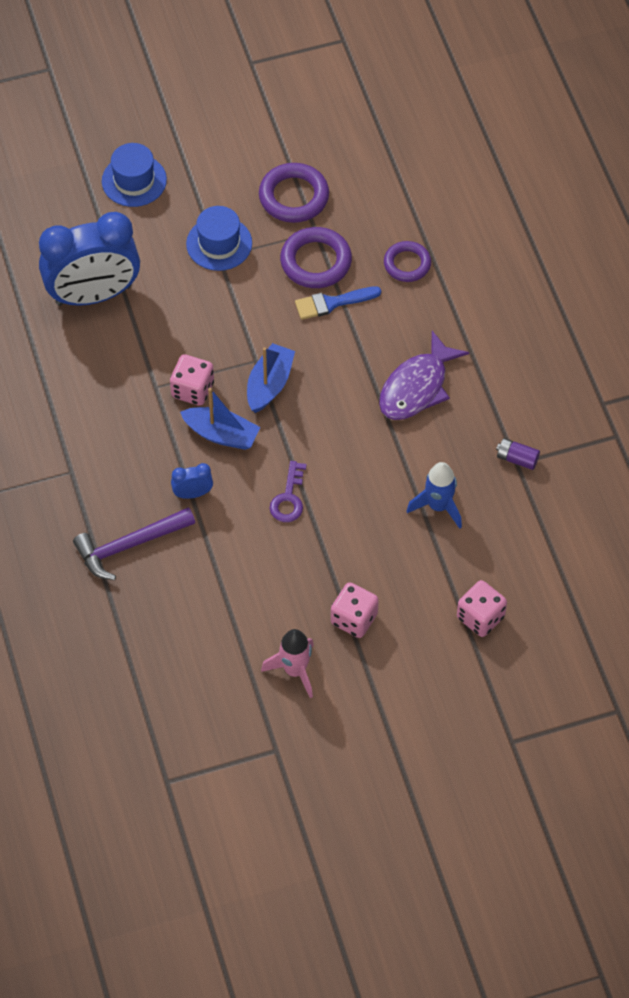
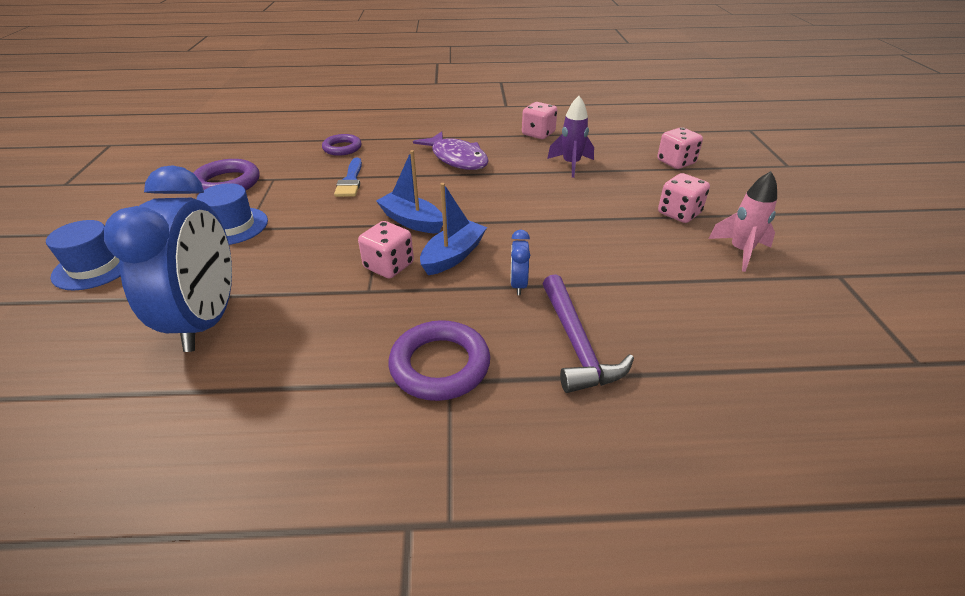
camera: 75 degrees left, 20 degrees down
(288, 498) = (542, 228): purple key -> none
(316, 261) = (302, 182): purple ring -> purple ring (440, 365)
(438, 506) = (571, 165): blue rocket -> purple rocket
(517, 459) = (538, 134): purple battery -> pink dice

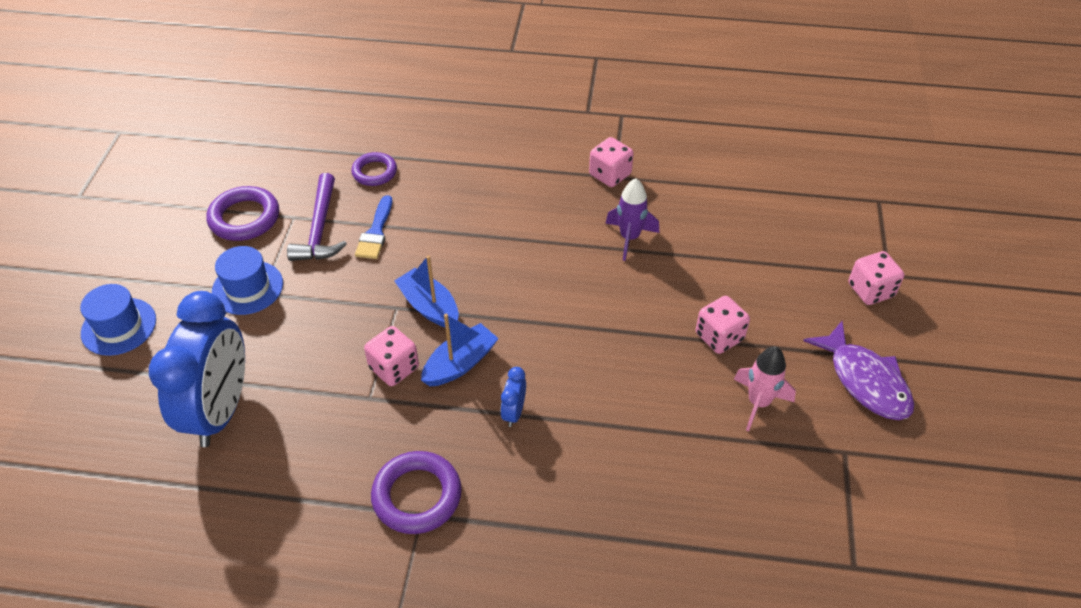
camera: 10 degrees right, 10 degrees up
(457, 159) = (501, 209): purple fish -> purple fish (865, 381)
(576, 343) = (545, 492): purple hammer -> purple hammer (320, 228)
(676, 162) = (755, 251): pink dice -> pink dice (870, 290)

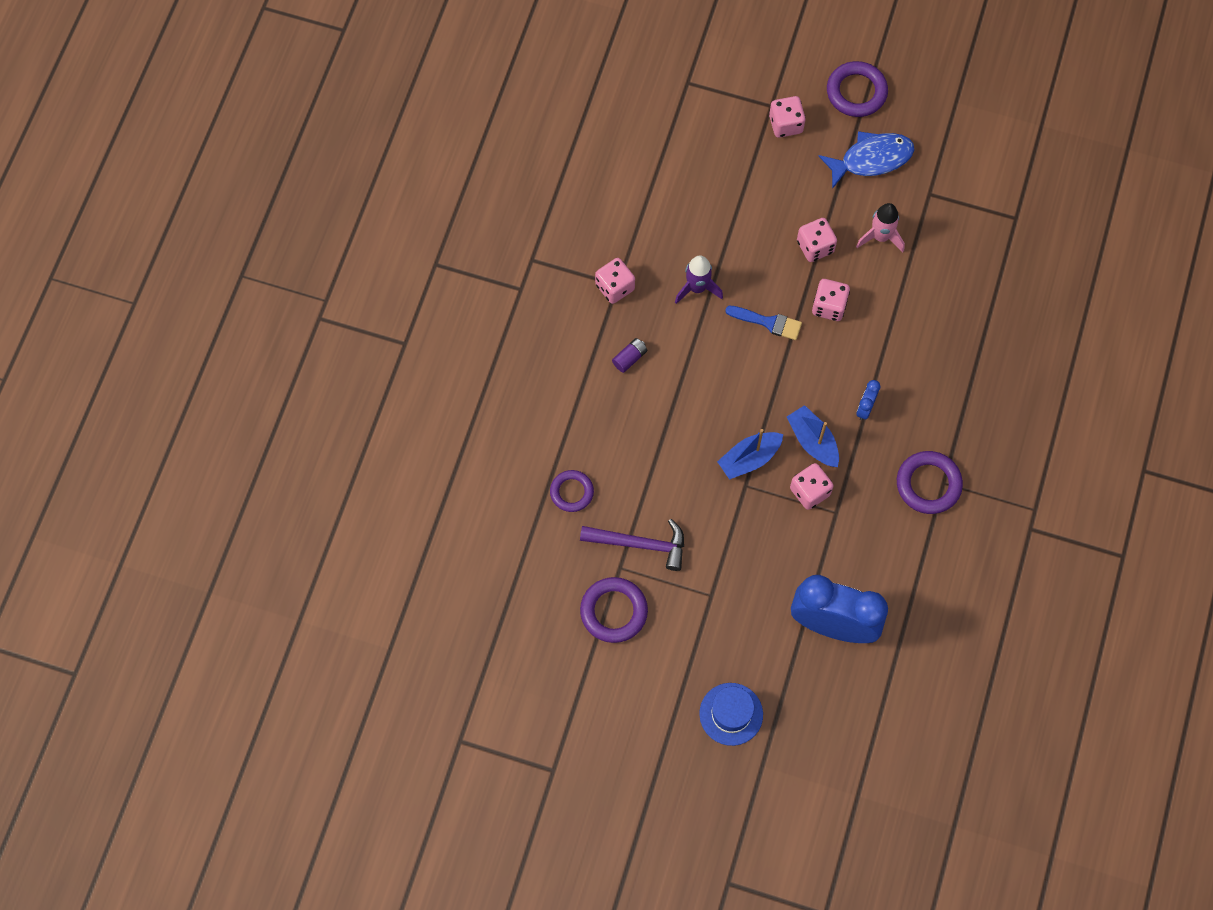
camera: 80 degrees left, 20 degrees up
(247, 288) = (703, 607): blue hat -> none
(376, 232) = (653, 496): blue brush -> blue brush (768, 322)
(514, 412) = (865, 408): blue clock -> blue clock turned 90 degrees clockwise
(531, 195) = (629, 358): none -> purple battery
(643, 359) = (829, 306): none -> pink dice
(865, 381) = (871, 159): purple fish -> blue fish
(952, 354) = (856, 92): none -> purple ring

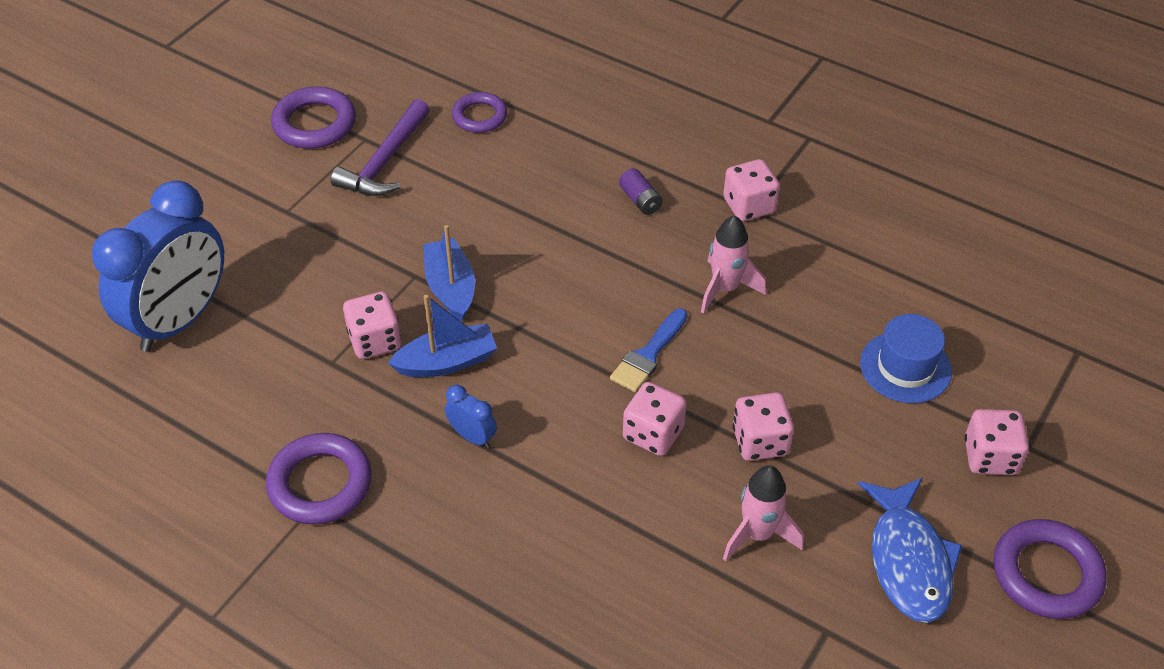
camera: 105 degrees right, 20 degrees down
(697, 288) = (725, 289): purple rocket -> pink rocket
(731, 714) = (131, 197): blue hat -> blue hat (905, 367)

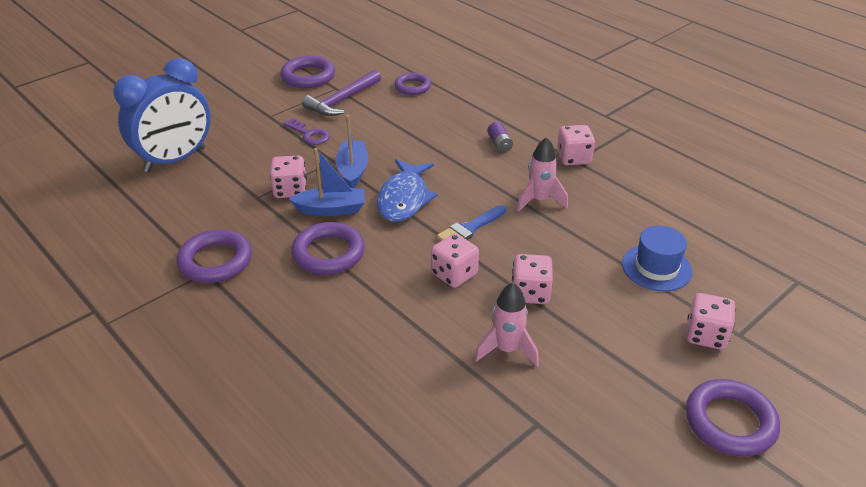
camera: 15 degrees right, 10 degrees down
(361, 234) = (309, 134): none -> purple key
(472, 436) = (328, 253): blue clock -> purple ring
(908, 561) = (618, 390): blue fish -> blue fish (404, 199)

